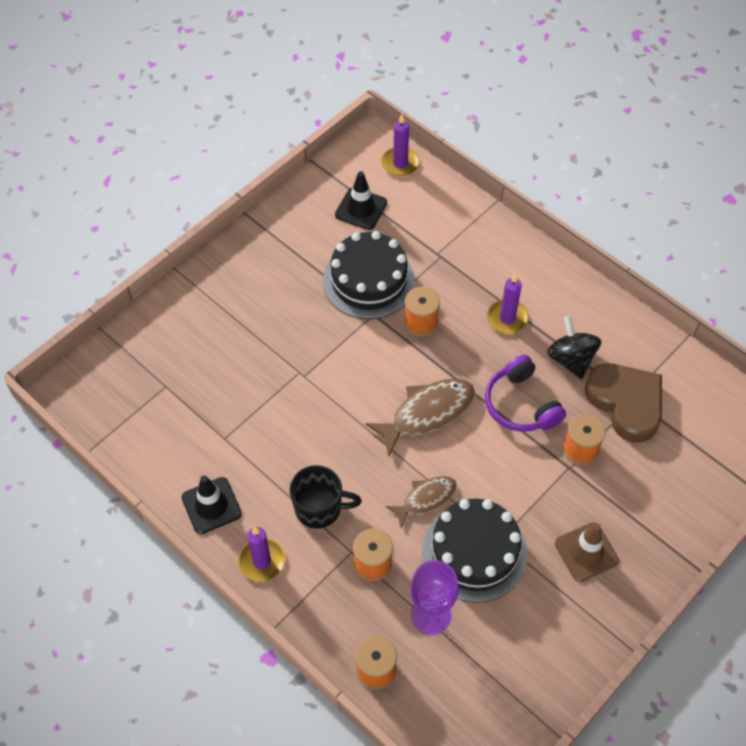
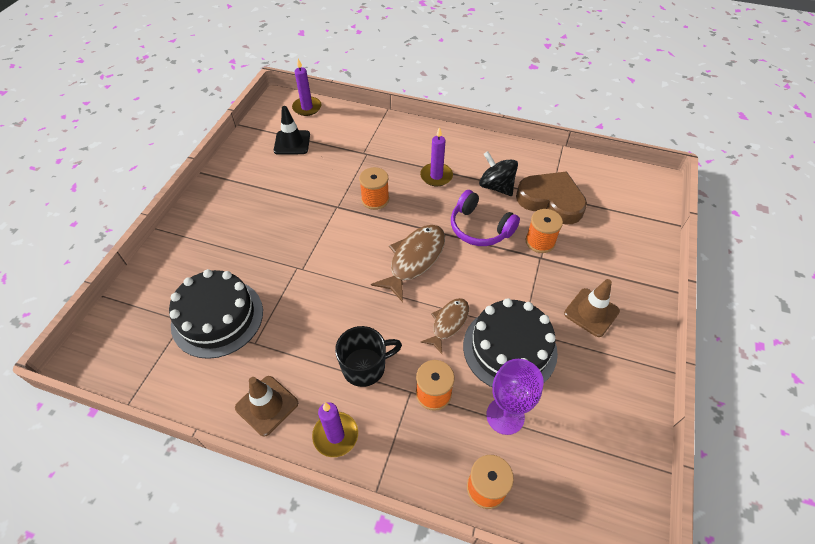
camera: 25 degrees left, 5 degrees down
(211, 505) = (267, 405): black traffic cone -> brown traffic cone
(369, 281) = (321, 186): black cake -> black cake (217, 317)

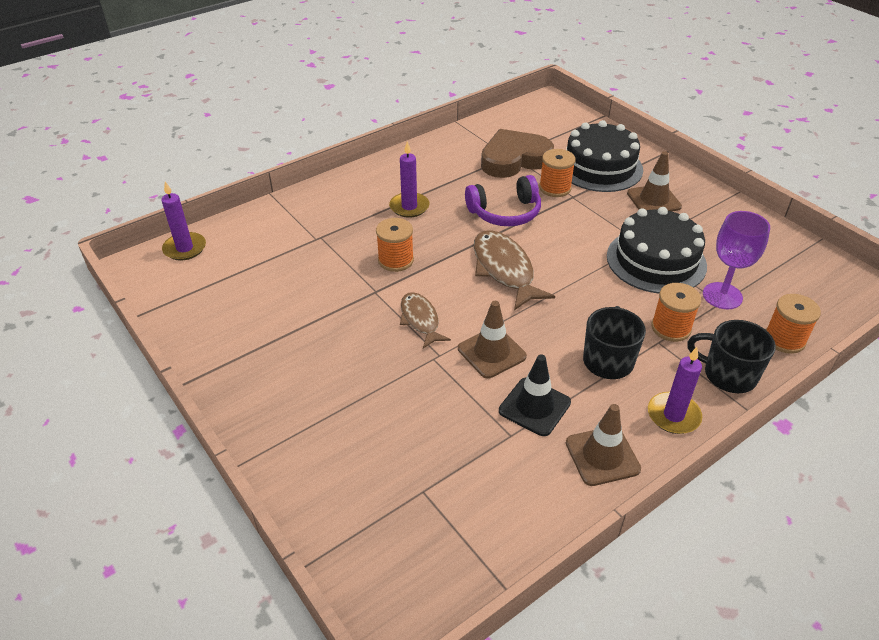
camera: 55 degrees left, 10 degrees down
(217, 317) = (446, 455): black cake -> black cake (599, 167)
(292, 143) = (230, 284): black traffic cone -> black traffic cone (534, 407)
(324, 295) = (491, 352): none -> brown traffic cone
(408, 458) = (728, 375): none -> black mug
(448, 323) = (600, 283): brown fish -> brown fish (420, 320)
(496, 186) = (464, 179): black spinning top -> none

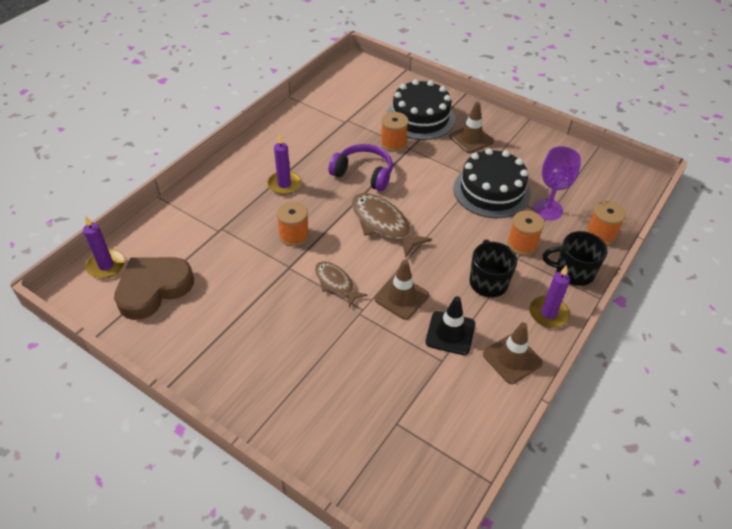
camera: 20 degrees left, 5 degrees up
(505, 213) = (363, 174): purple headphones -> purple headphones turned 120 degrees counterclockwise
(514, 159) = (351, 123): brown heart -> brown heart (153, 289)

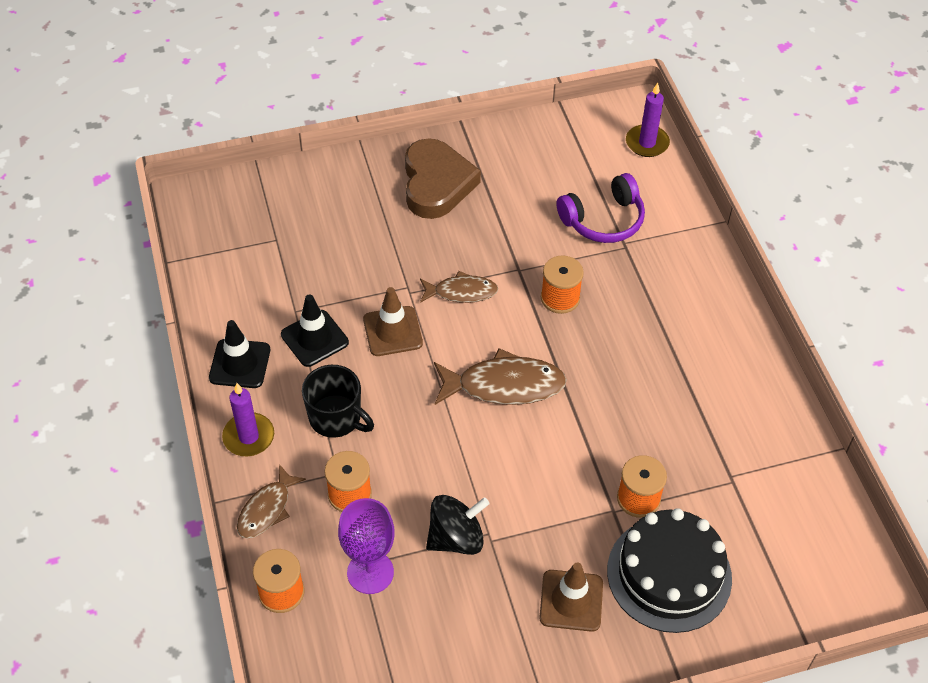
camera: 130 degrees right, 5 degrees up
(153, 289) = (584, 161): brown heart -> brown heart (436, 184)
(284, 184) = (652, 336): purple candle -> none
(363, 174) = (605, 425): purple headphones -> purple headphones (603, 220)
(491, 191) = (456, 538): black cake -> black spinning top
(512, 358) = (240, 364): brown traffic cone -> black traffic cone
(573, 272) = (267, 509): black mug -> brown fish

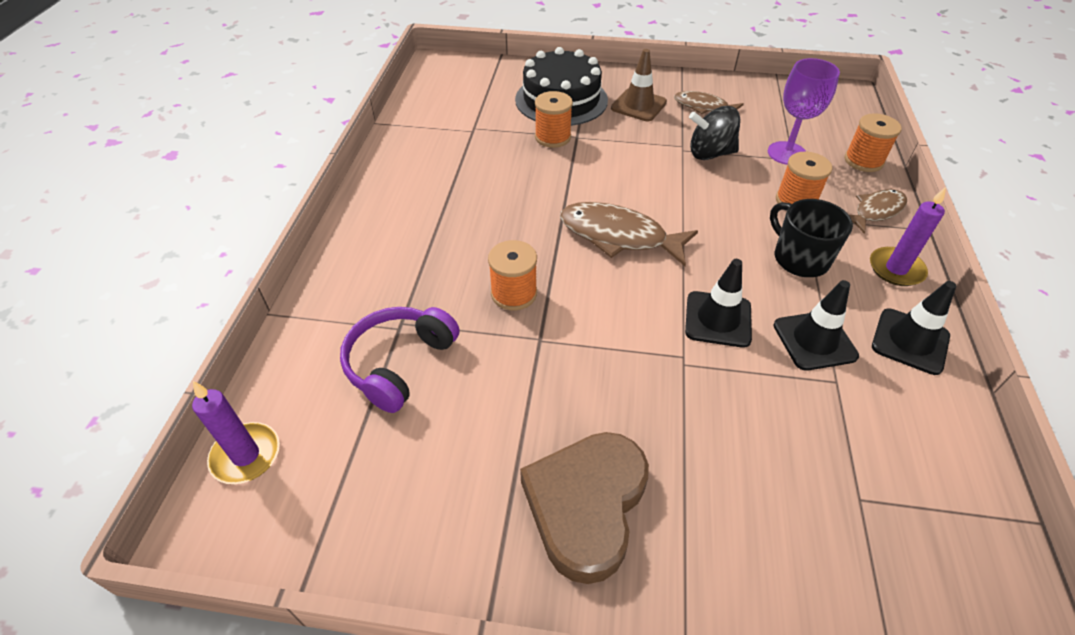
camera: 155 degrees left, 5 degrees down
(392, 331) = (718, 319): brown traffic cone -> black traffic cone
(461, 292) = (620, 336): brown fish -> brown fish (703, 107)
(603, 220) = (399, 363): purple headphones -> purple headphones turned 60 degrees counterclockwise

